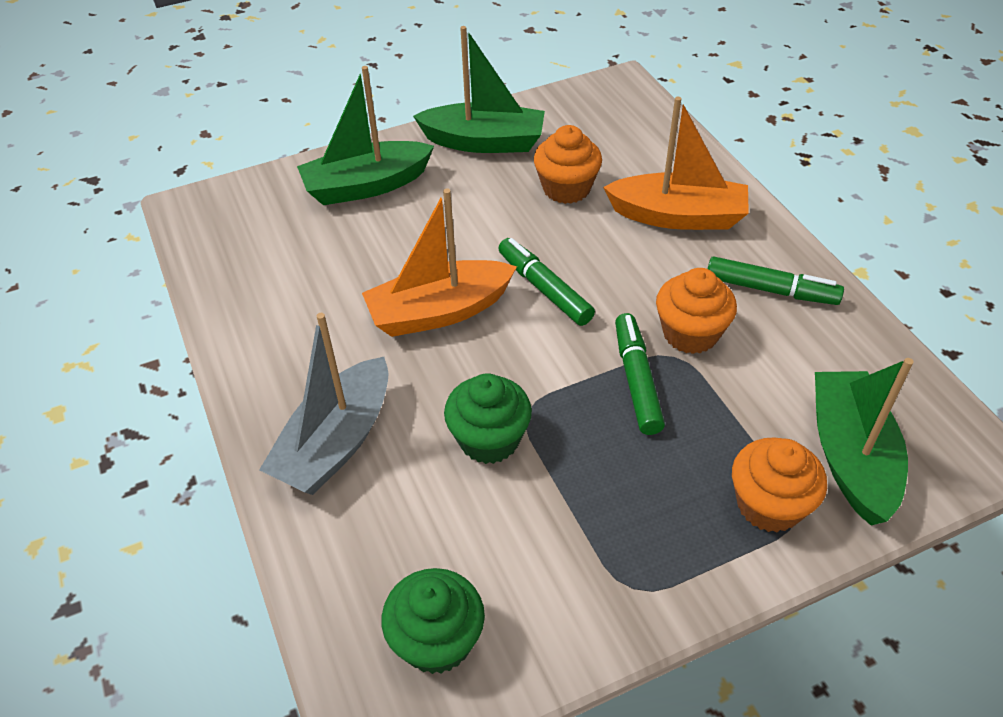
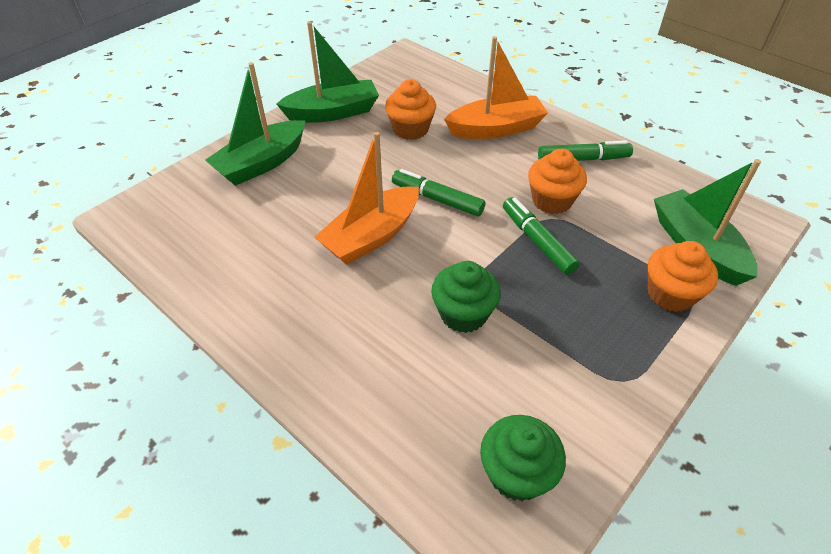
camera: 25 degrees left, 0 degrees up
(336, 442) = (350, 355): grey boat -> none

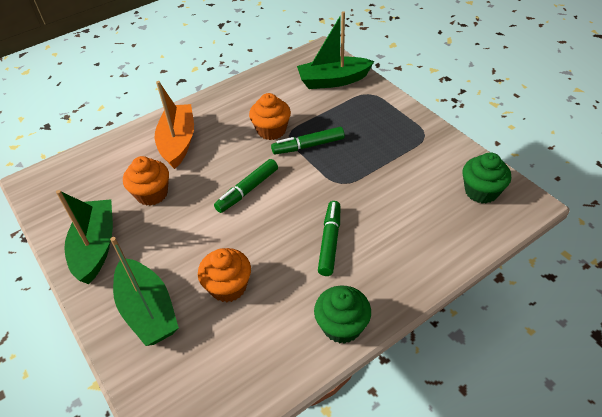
camera: 75 degrees left, 0 degrees up
(371, 236) = (275, 235): orange boat -> none
(463, 314) = (364, 194): green cupcake -> green cupcake (342, 326)
(582, 159) = (235, 106): green marker -> green marker (330, 242)
(670, 294) = (367, 101): orange cupcake -> orange cupcake (228, 286)

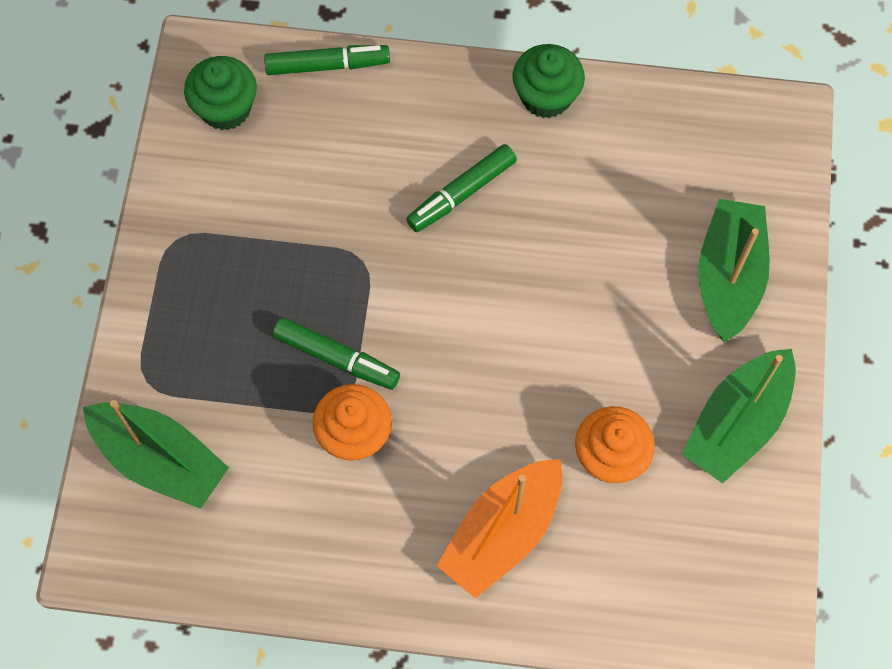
camera: 140 degrees left, 20 degrees up
(228, 286) = (621, 233): orange cupcake -> none
(248, 190) = (484, 351): green marker -> green marker (327, 65)

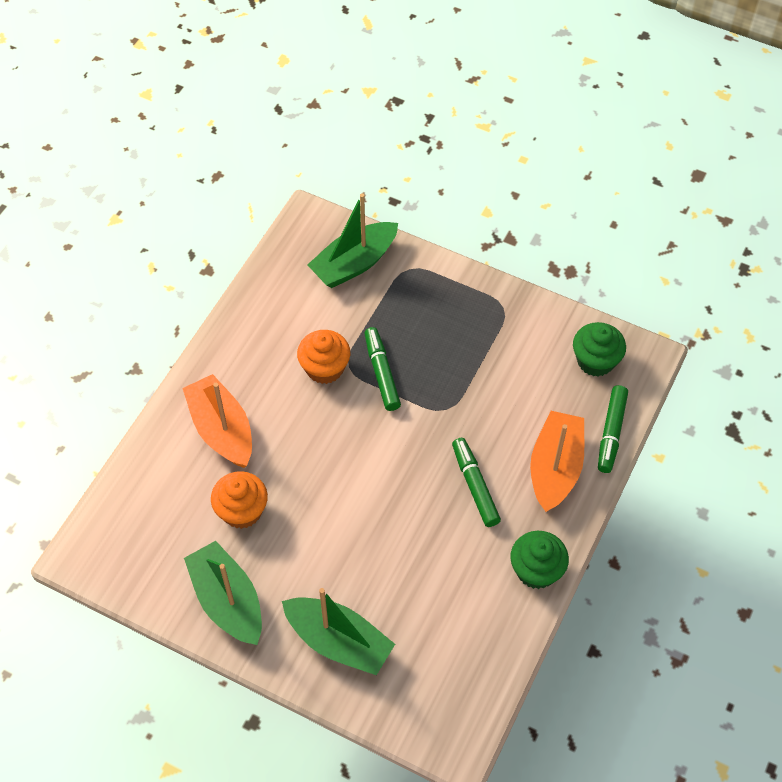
camera: 110 degrees right, 10 degrees down
(336, 357) = (381, 373): green marker -> green marker turned 120 degrees clockwise
(401, 112) = (555, 468): none -> orange boat

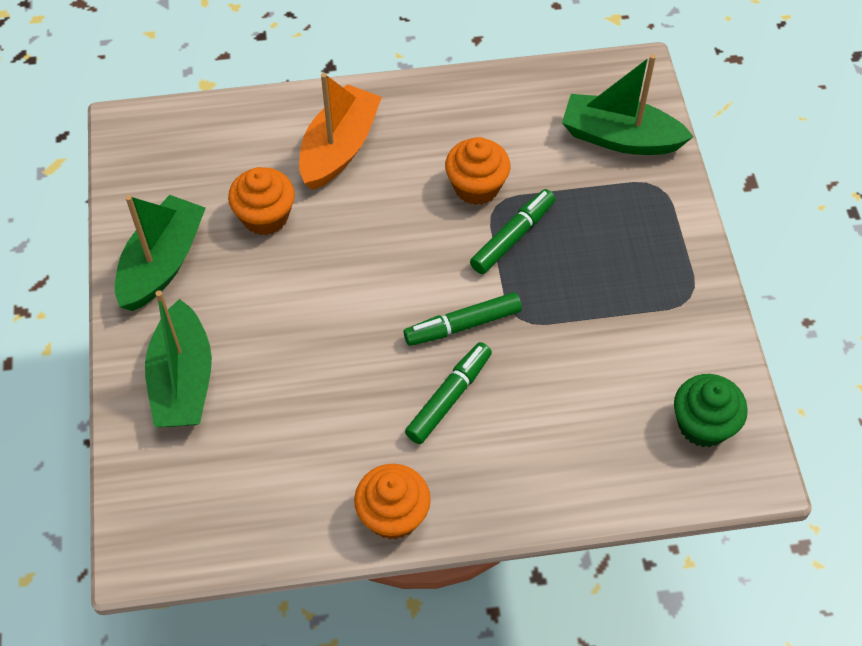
camera: 55 degrees right, 0 degrees up
(536, 570) = (393, 515): green cupcake -> orange cupcake
(555, 468) = (532, 462): orange boat -> none
(611, 432) = (624, 493): green marker -> green marker (463, 325)

